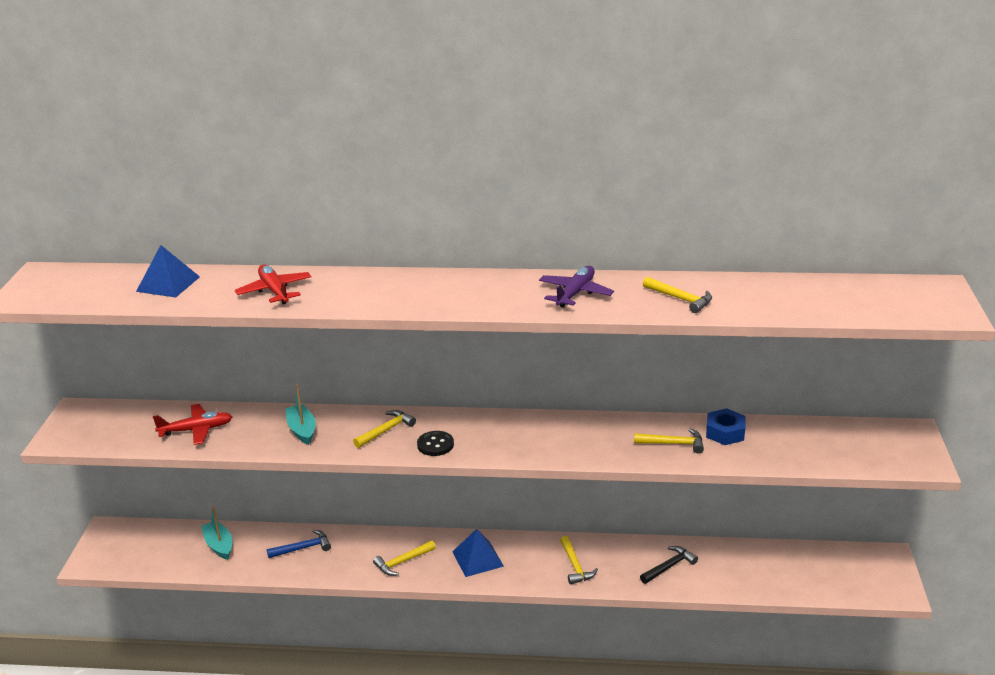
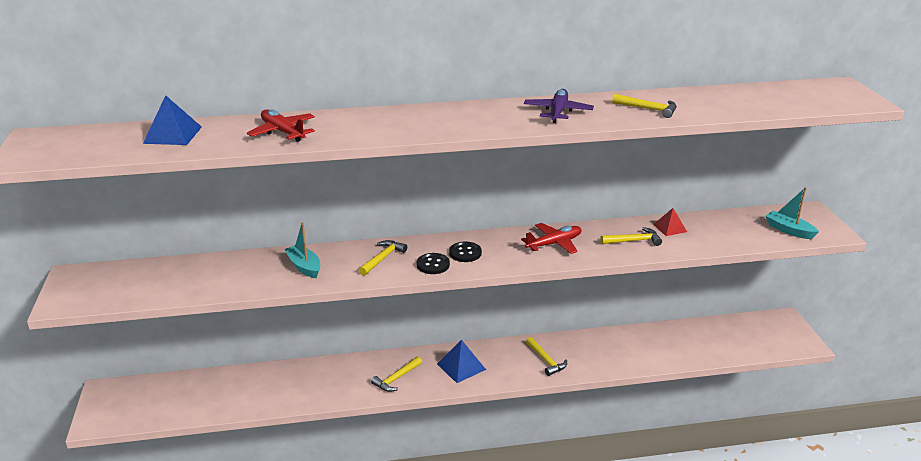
camera: 15 degrees left, 0 degrees up
(196, 430) = (202, 278): red plane -> red plane (554, 244)
(219, 545) = (220, 388): turquoise boat -> turquoise boat (789, 230)
(303, 548) = (301, 380): blue hammer -> none
(476, 435) = (465, 253): none -> black button
(669, 566) = (622, 350): black hammer -> none
(725, 432) = (670, 228): blue nut -> red pyramid

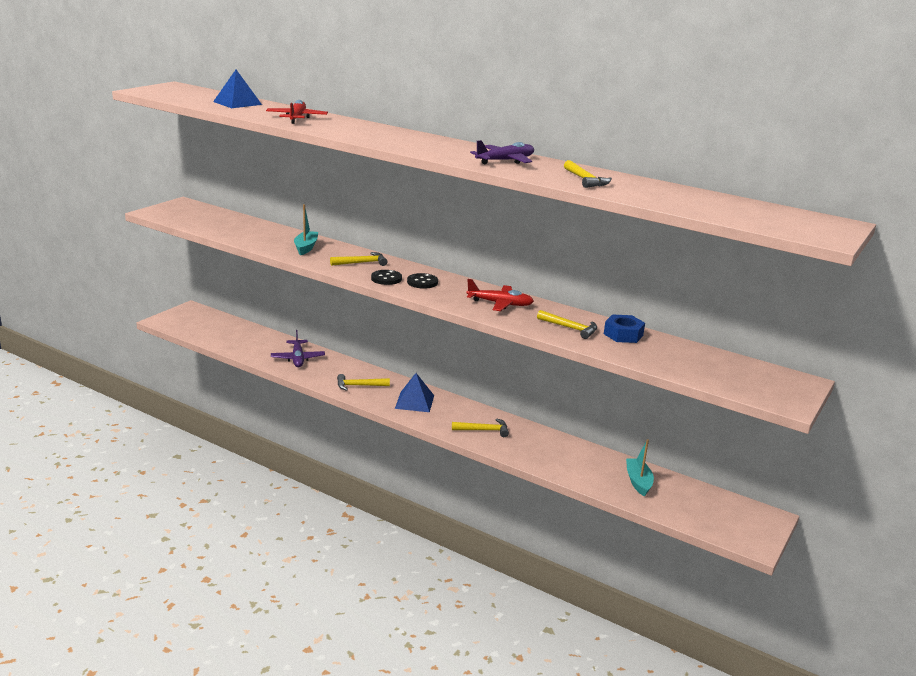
camera: 40 degrees right, 5 degrees down
(302, 383) = (298, 358): none -> purple plane
(546, 361) = (484, 430): yellow hammer -> yellow hammer turned 105 degrees counterclockwise
(670, 228) = (623, 334): red pyramid -> blue nut
(789, 230) = (741, 382): turquoise boat -> turquoise boat (638, 481)

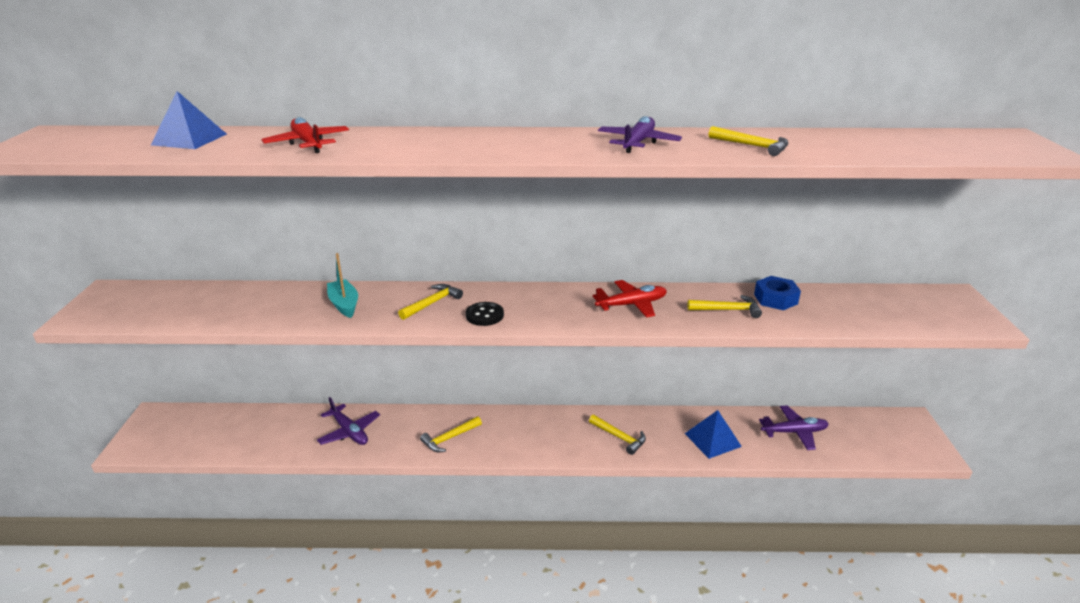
camera: 30 degrees left, 5 degrees up
(414, 402) = (523, 433): blue pyramid -> blue pyramid (712, 440)
(422, 282) = (526, 306): black button -> none
(484, 430) = (619, 437): yellow hammer -> yellow hammer turned 75 degrees clockwise
(638, 481) = (794, 432): turquoise boat -> purple plane

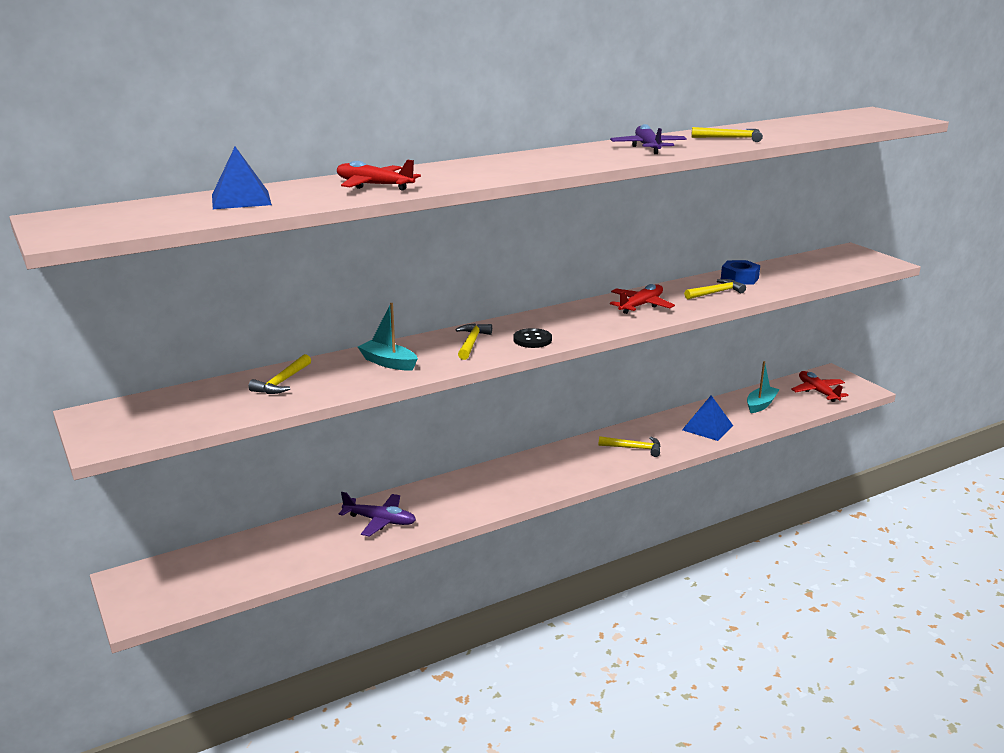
camera: 30 degrees left, 5 degrees down
(449, 438) = (486, 495): yellow hammer -> yellow hammer (282, 382)
(794, 432) = (761, 404): purple plane -> turquoise boat
(875, 437) = (817, 391): none -> red plane

